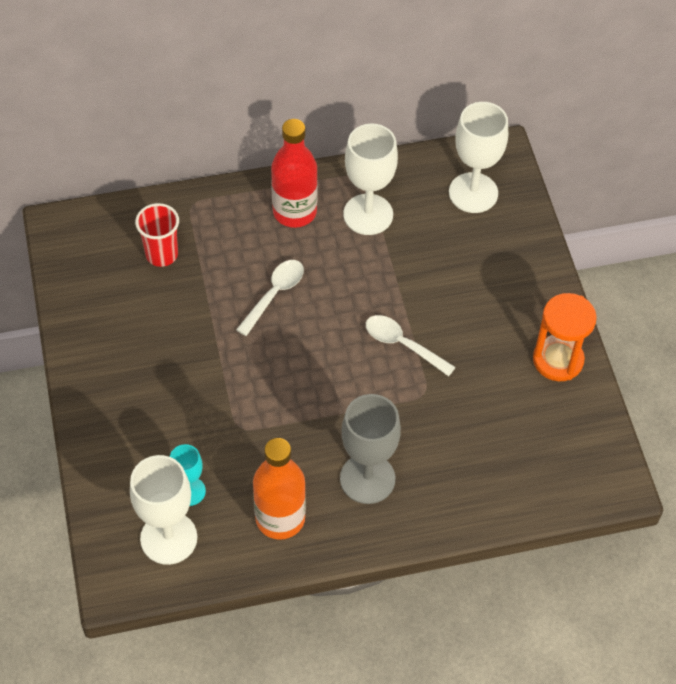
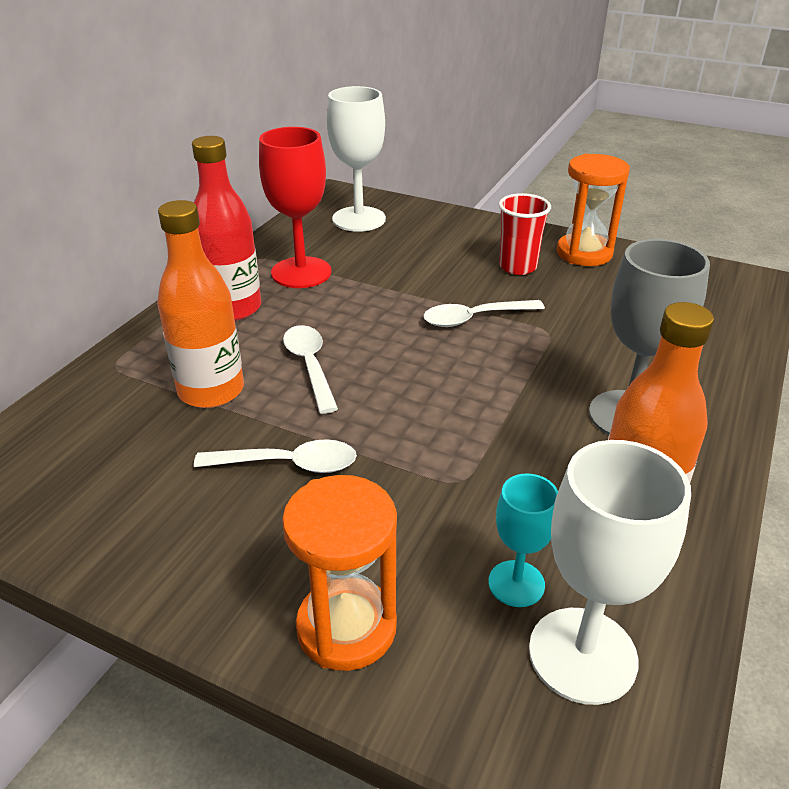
camera: 50 degrees left, 20 degrees down
(111, 441) = (346, 627): none -> orange hourglass
(162, 254) = (137, 420): red cup -> red cup (518, 267)
(188, 345) = (288, 464): none -> white spoon
(211, 266) = (211, 391): none -> orange bottle
(368, 214) = (301, 272): white goblet -> red goblet

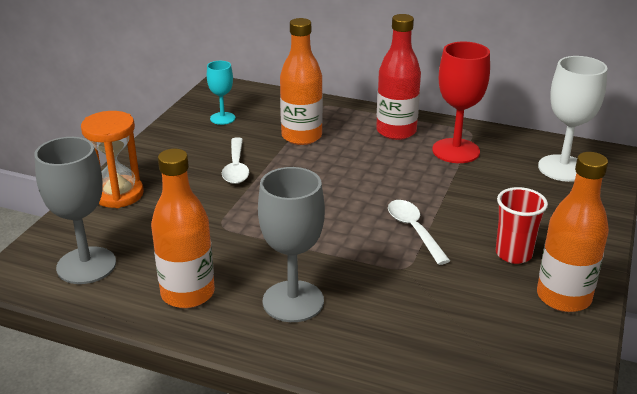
camera: 85 degrees right, 5 degrees down
(310, 366) = (333, 165): white spoon -> none
(516, 583) = (137, 245): turquoise goblet -> turquoise goblet (222, 118)
(582, 655) = (86, 265): white goblet -> grey goblet
(584, 253) = (563, 297): orange hourglass -> orange bottle

